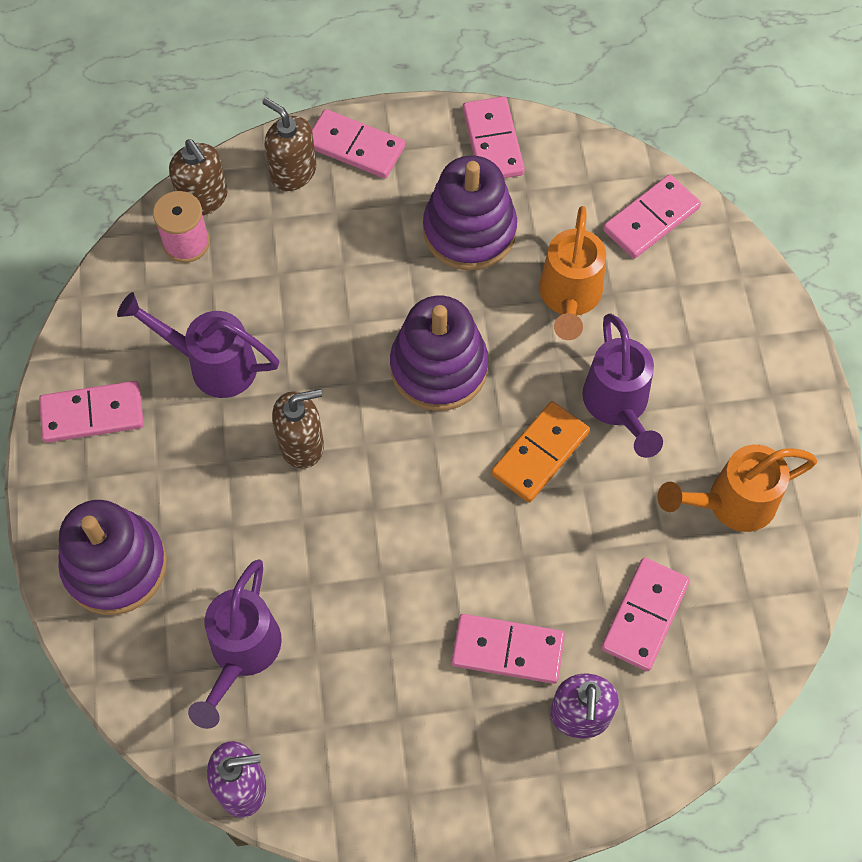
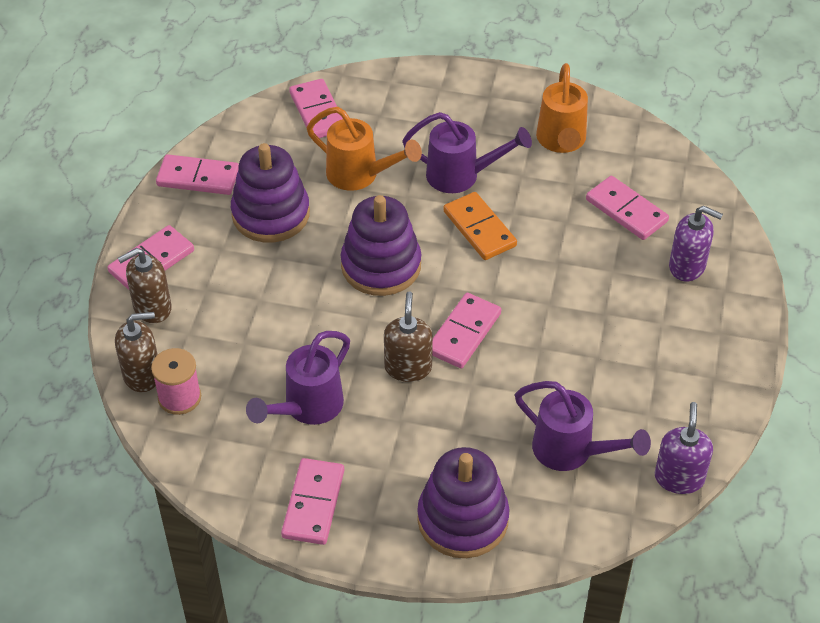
camera: 70 degrees left, 15 degrees down
(507, 650) = (625, 291): pink domino -> pink domino (464, 333)

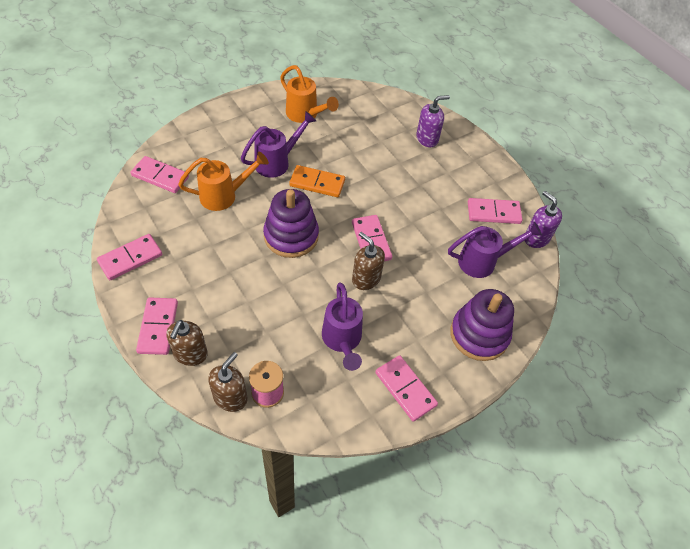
camera: 50 degrees left, 5 degrees up
(271, 214) = (199, 250): purple stacking toy -> none
(626, 211) = (372, 130): pink domino -> pink domino (493, 213)

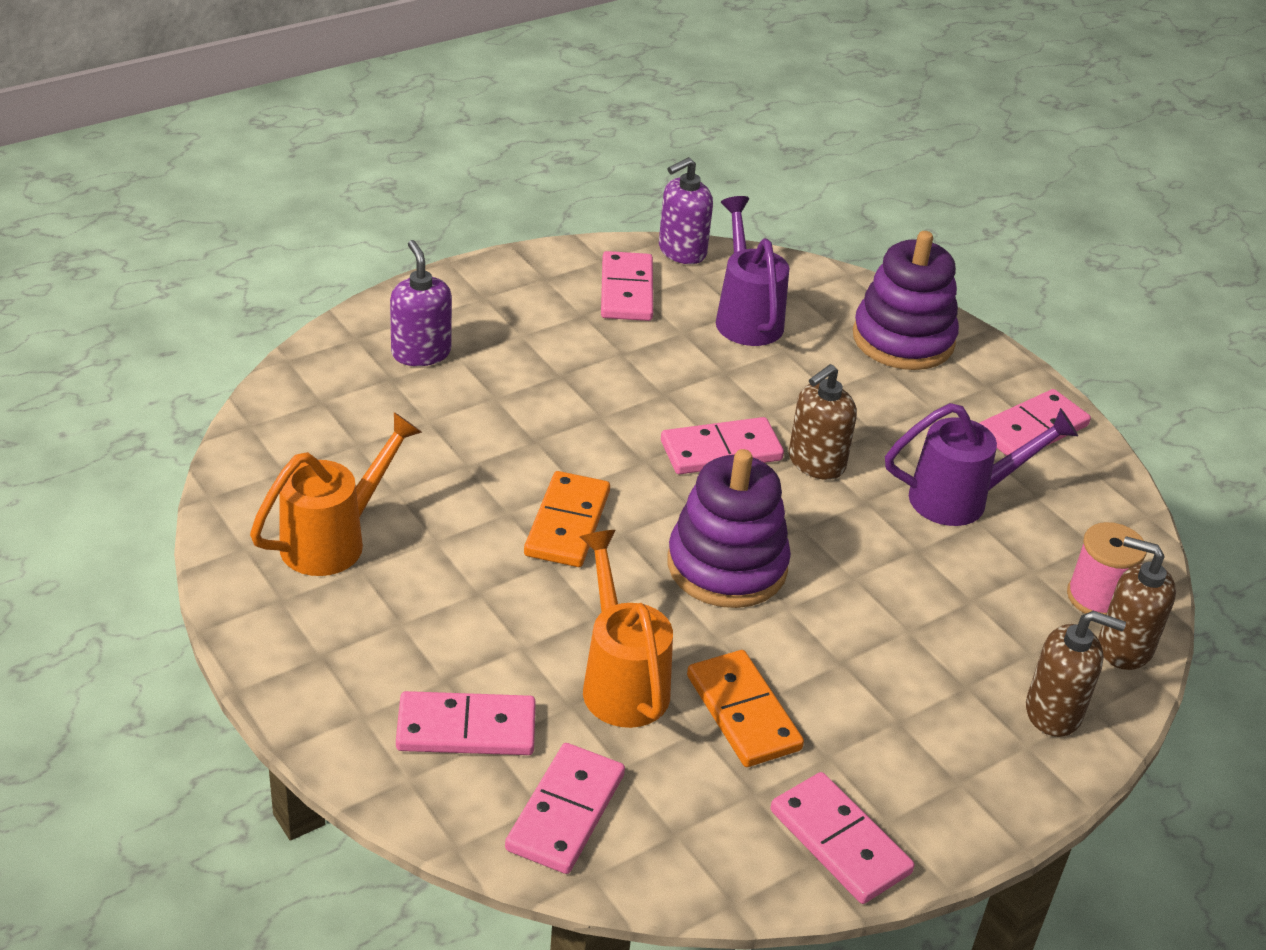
camera: 90 degrees left, 15 degrees down
(158, 327) = (1008, 769): pink domino -> pink domino (466, 728)
(203, 233) = (743, 712): none -> orange domino
(277, 162) = (503, 589): purple watering can -> none

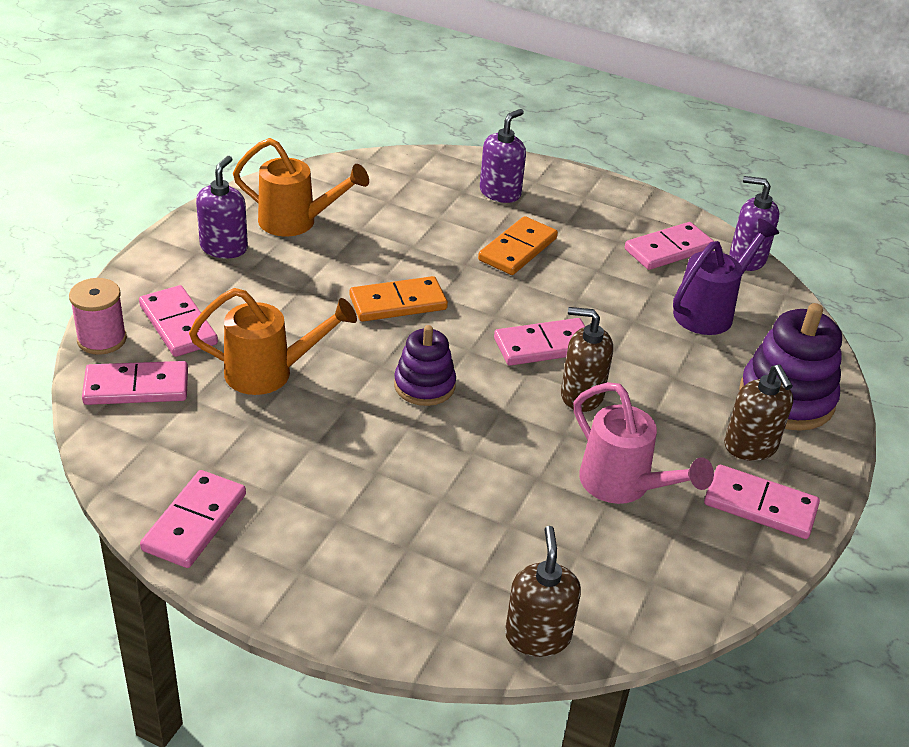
camera: 60 degrees right, 0 degrees up
(334, 626) = (224, 248): none -> purple soap dispenser
(621, 680) = (270, 373): orange watering can -> orange watering can turned 45 degrees clockwise
(721, 450) = (544, 345): pink domino -> pink domino turned 60 degrees counterclockwise
(727, 566) = (424, 385): purple stacking toy -> purple stacking toy, size x0.63
(743, 712) = (284, 437): orange domino -> orange domino (517, 249)
(962, 499) = (624, 486): purple watering can -> pink watering can
(1054, 712) = (421, 608): brown soap dispenser -> brown soap dispenser (750, 447)
(1096, 597) = (584, 602): pink spool -> pink spool (102, 339)

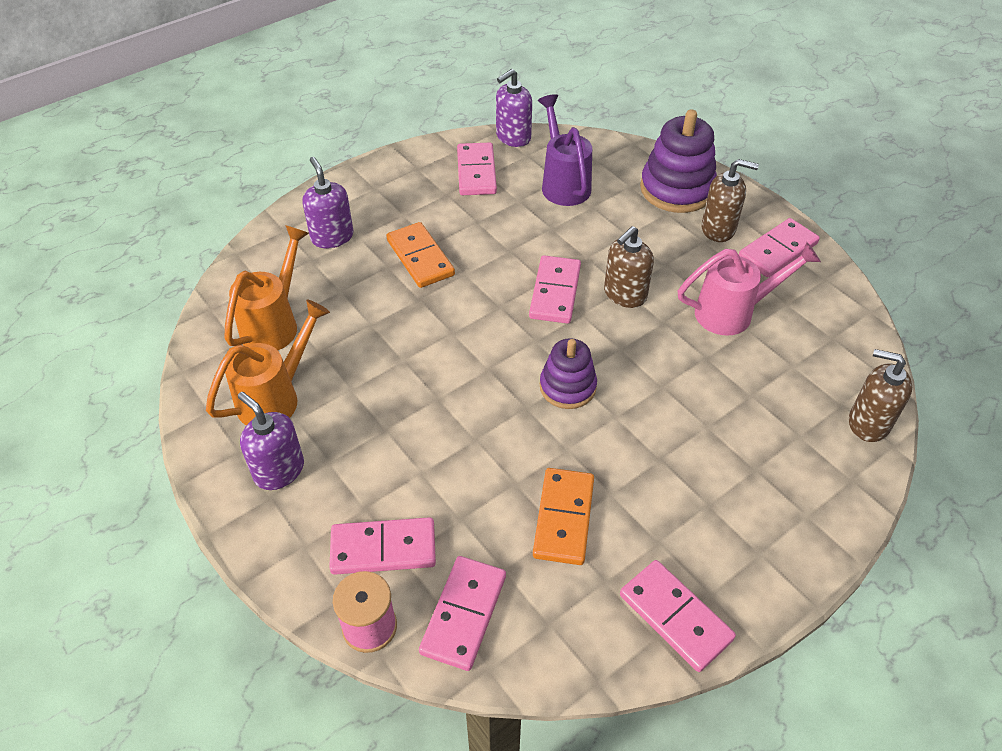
camera: 60 degrees left, 10 degrees up
(270, 373) = (497, 493): orange watering can -> orange watering can (275, 323)
(398, 303) = (447, 364): orange domino -> orange domino (564, 518)

